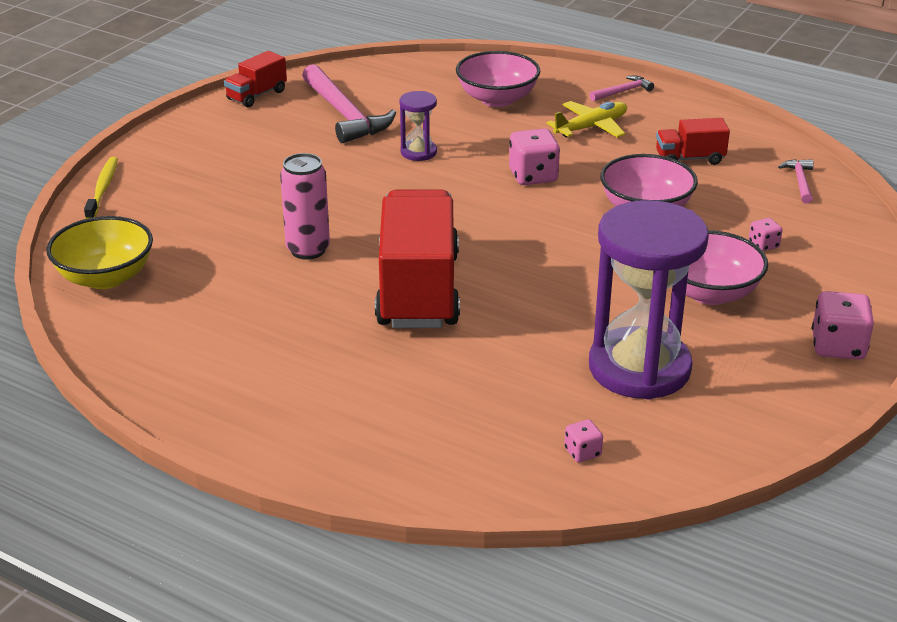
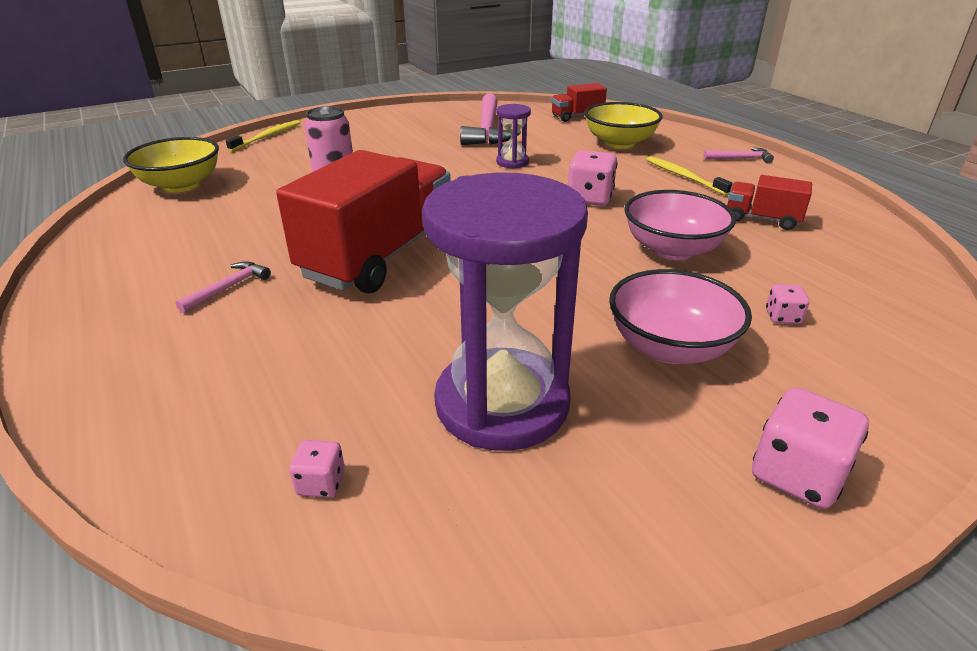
camera: 30 degrees right, 0 degrees up
(257, 95) = (442, 109): red truck -> red truck (577, 117)
(497, 99) = (619, 143): pink bowl -> yellow bowl
(591, 127) = (683, 176): yellow plane -> yellow toothbrush
(800, 181) = (880, 267): pink hammer -> pink hammer (228, 288)

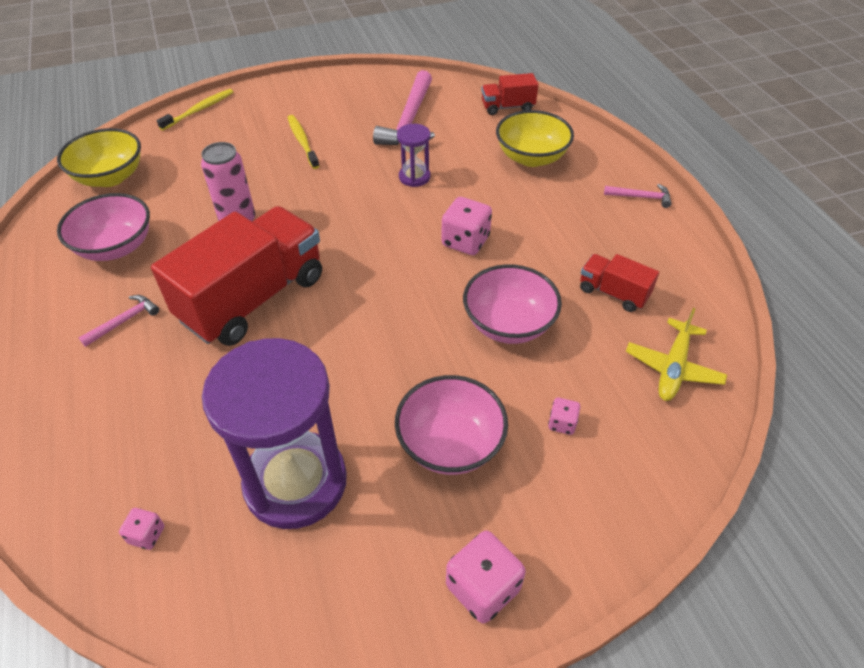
camera: 10 degrees right, 15 degrees up
(201, 233) = (116, 247): none -> pink bowl
(683, 176) = (570, 219): yellow toothbrush -> yellow toothbrush (302, 141)
(863, 264) = (673, 367): none -> yellow plane

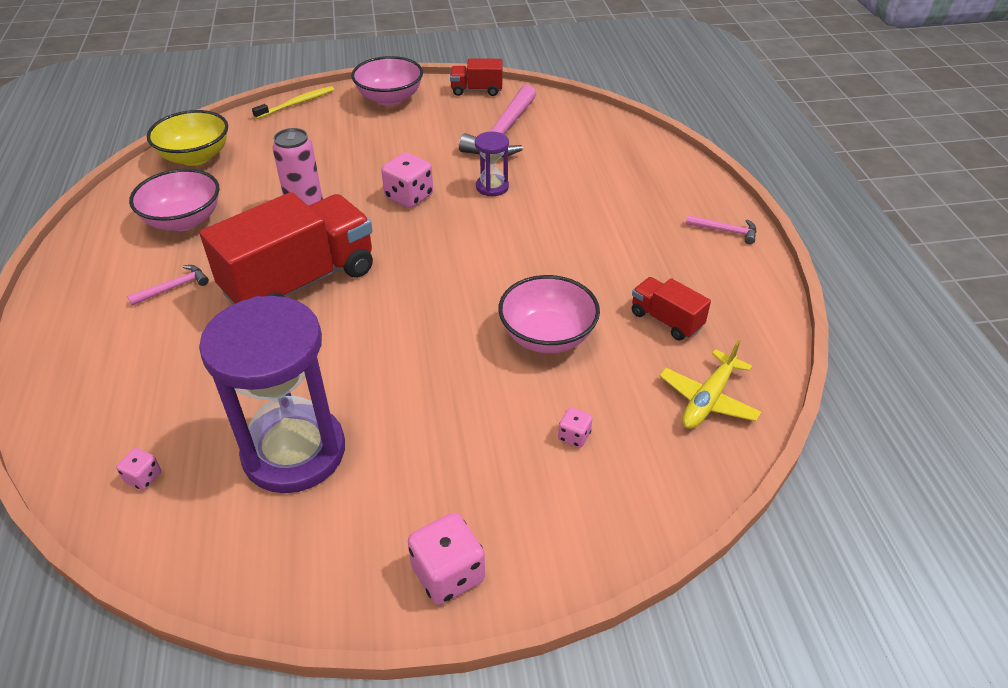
camera: 10 degrees right, 5 degrees down
(302, 141) = (389, 142): yellow toothbrush -> none
(450, 443) = (454, 439): pink bowl -> pink bowl (390, 98)
(465, 241) = (526, 253): pink dice -> pink dice (409, 196)
(507, 107) = (609, 129): red truck -> red truck (476, 90)
(531, 157) = (619, 180): yellow bowl -> none

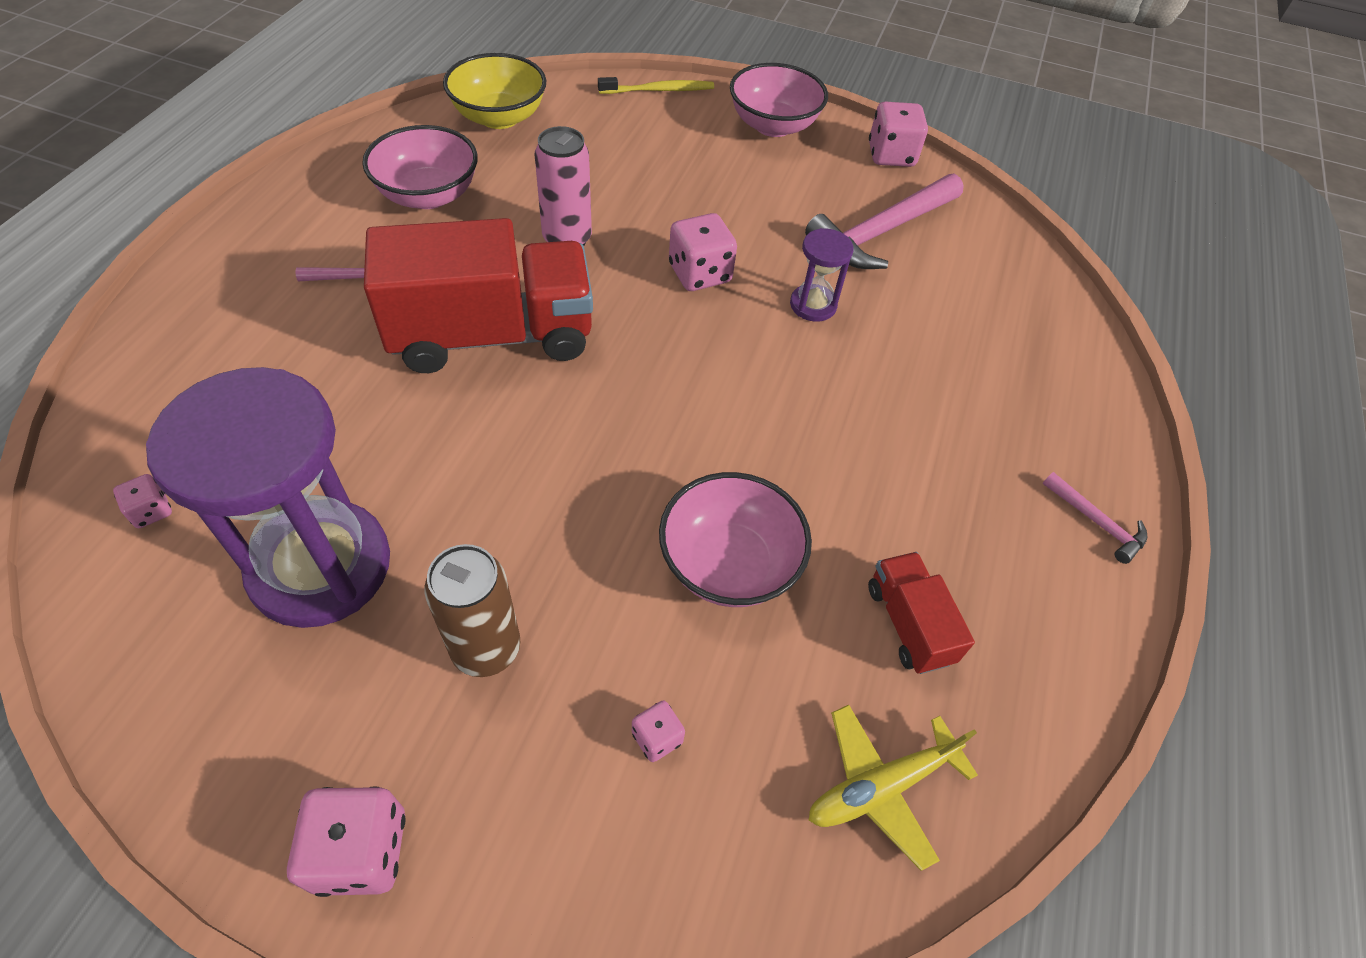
camera: 25 degrees right, 10 degrees up
(439, 443) = (486, 649): none -> brown can
(476, 90) = (891, 155): red truck -> pink dice

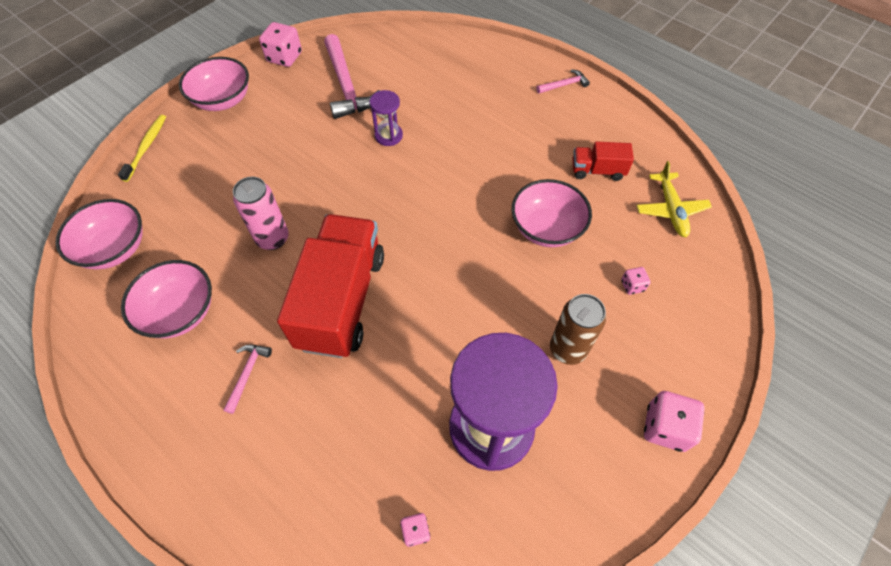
camera: 65 degrees left, 5 degrees up
(499, 117) = (115, 249): yellow bowl -> pink bowl
(699, 274) = (339, 179): pink dice -> none

